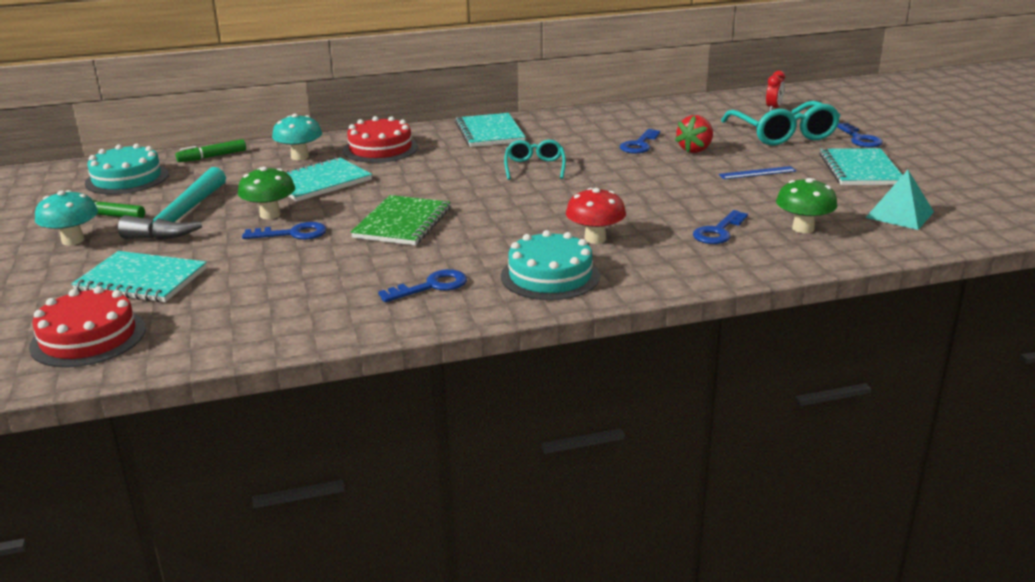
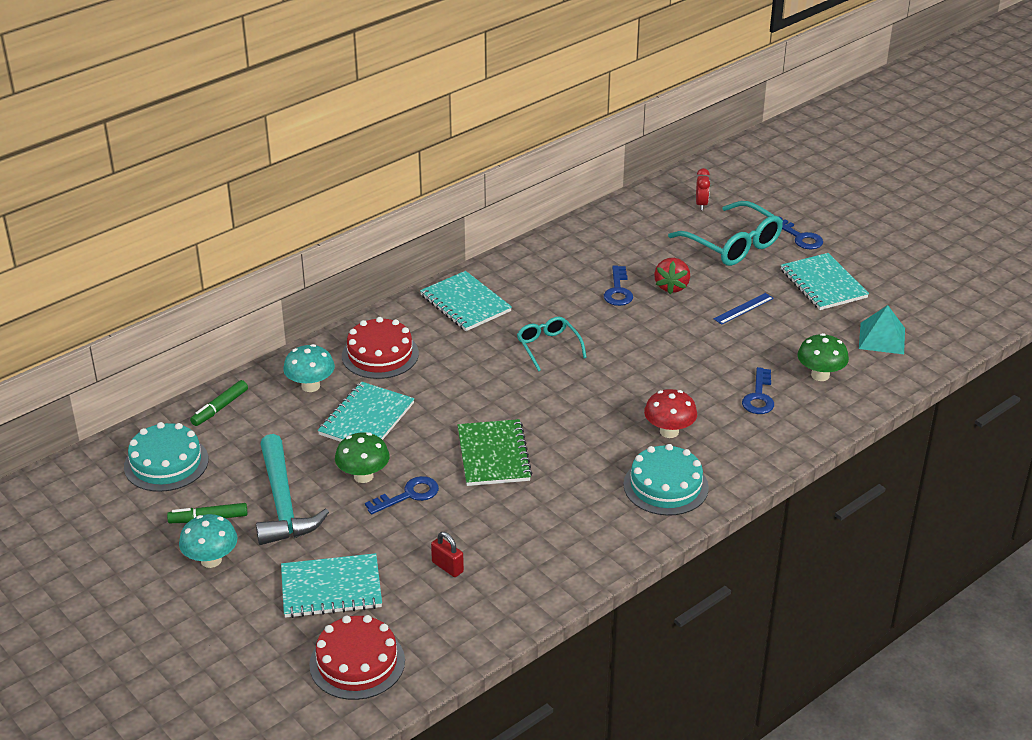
camera: 25 degrees left, 10 degrees up
(263, 288) = (447, 567): none -> red padlock
(431, 286) = (582, 524): blue key -> none

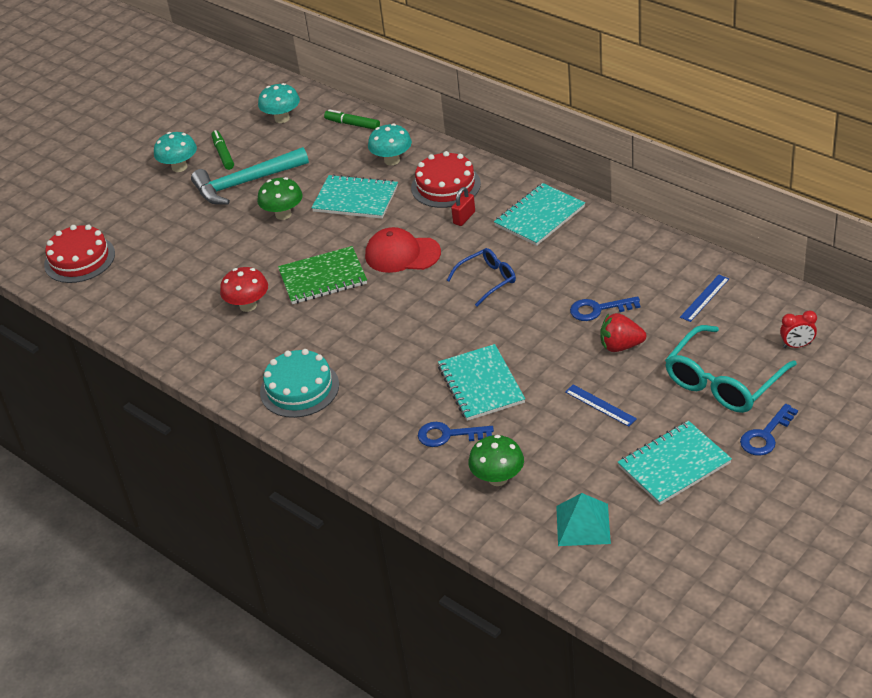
camera: 85 degrees right, 5 degrees up
(166, 463) = (282, 118): turquoise cake -> turquoise mushroom
(331, 588) = (154, 229): turquoise notebook -> turquoise notebook (481, 384)
(408, 495) = (264, 242): blue key -> none
(447, 567) = (182, 281): red padlock -> red padlock (464, 218)
(481, 396) = (402, 254): none -> red cap
(548, 347) = (487, 280): turquoise glasses -> blue glasses
(625, 235) = (704, 298): none -> blue ruler
(669, 431) = (378, 379): red mushroom -> red mushroom (248, 305)

